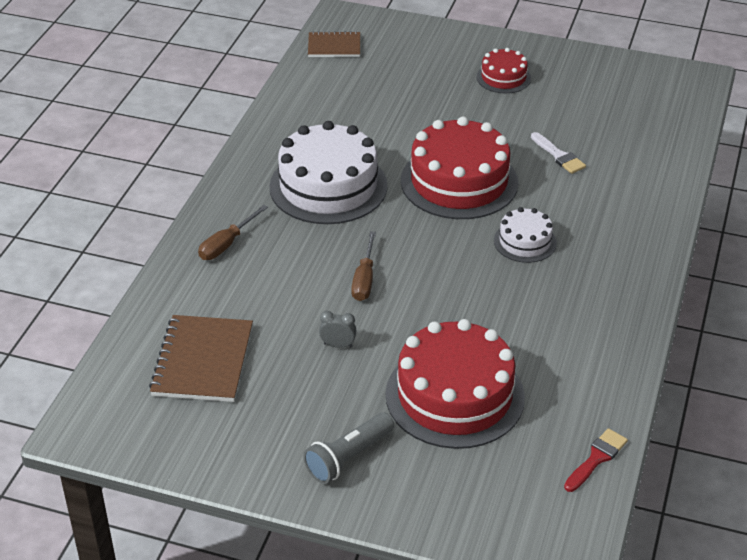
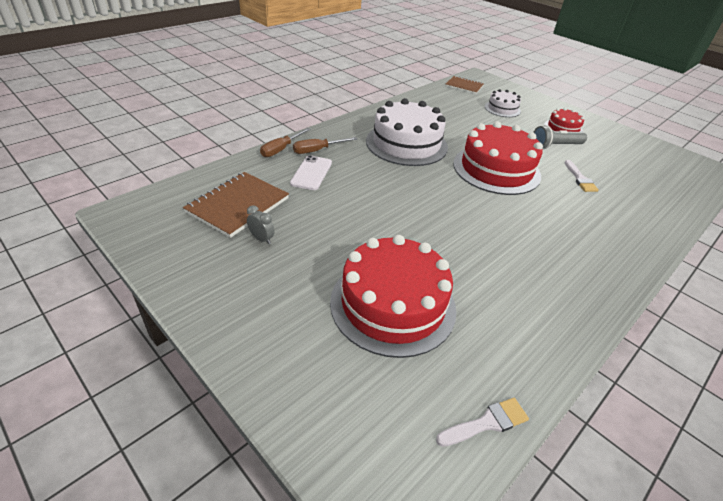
camera: 25 degrees right, 0 degrees up
(248, 281) = (311, 173): none -> white phone
(338, 345) = (334, 232): grey clock -> grey clock (261, 239)
(348, 458) = (270, 314): grey flashlight -> grey flashlight (555, 146)
(364, 279) = (387, 200): brown screwdriver -> brown screwdriver (281, 149)
(525, 241) = (523, 219): white cake -> white cake (502, 109)
(596, 458) = (486, 423): red brush -> white brush

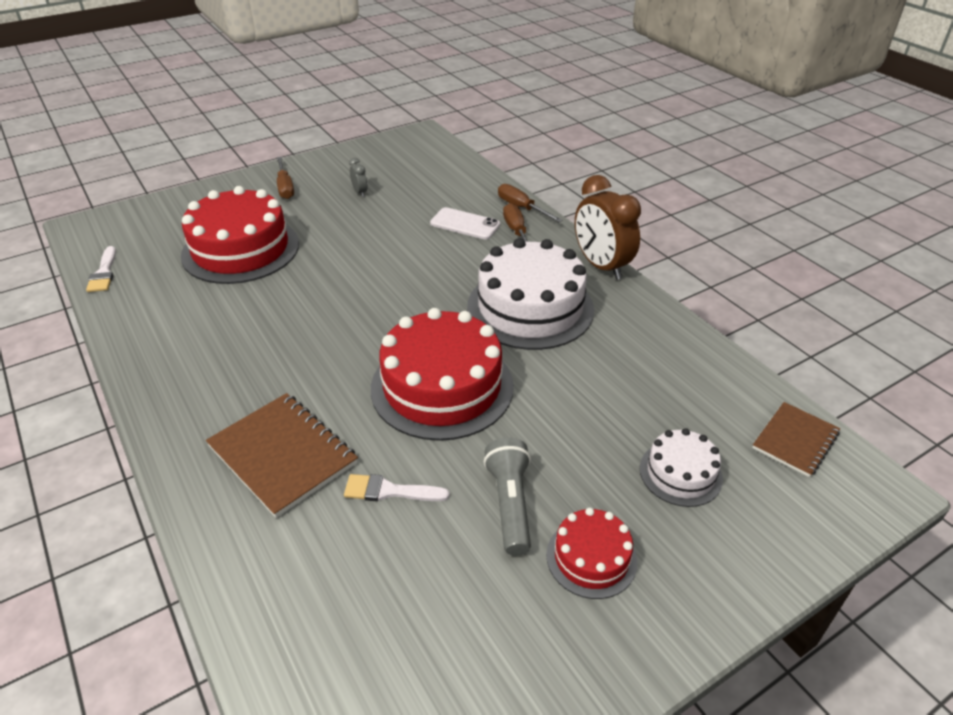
camera: 105 degrees right, 0 degrees up
(238, 205) = (415, 182): brown notebook -> brown notebook (283, 455)
(253, 302) = (285, 187): none -> brown screwdriver
(261, 239) = (360, 192): grey clock -> grey clock turned 75 degrees counterclockwise
(351, 121) = (601, 266): none -> brown clock

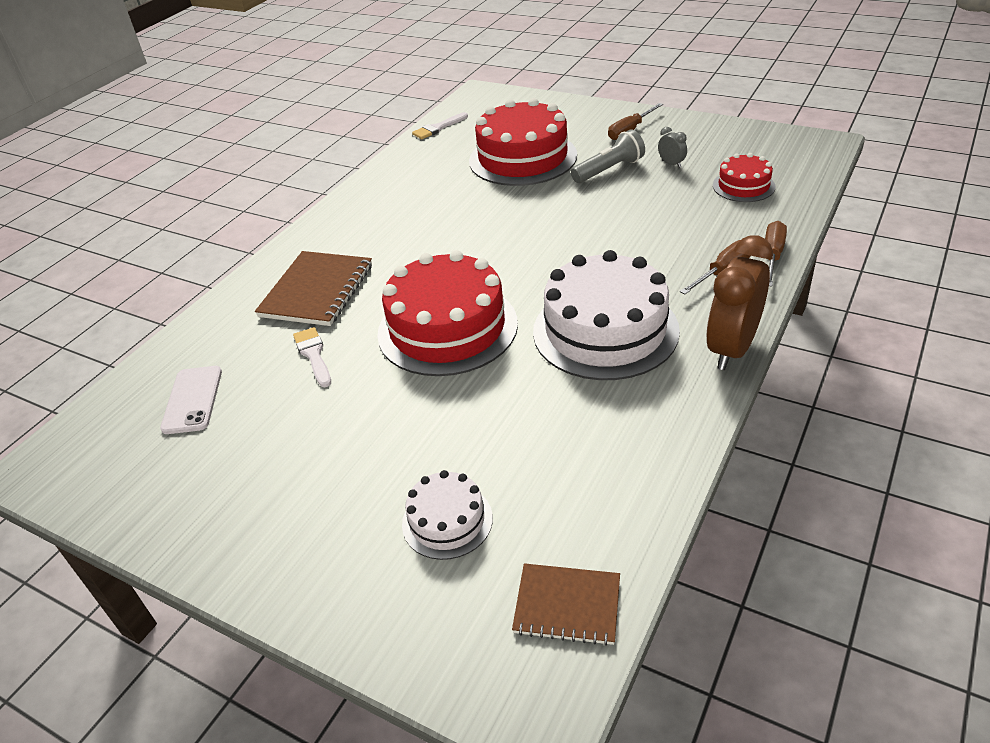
camera: 65 degrees right, 0 degrees up
(360, 192) = (671, 164): grey clock -> grey clock turned 75 degrees counterclockwise
(465, 224) = (696, 237): white phone -> white phone (193, 400)
(510, 503) = (339, 422): grey flashlight -> grey flashlight (609, 170)
(591, 558) = (307, 494): red cake -> red cake (743, 186)

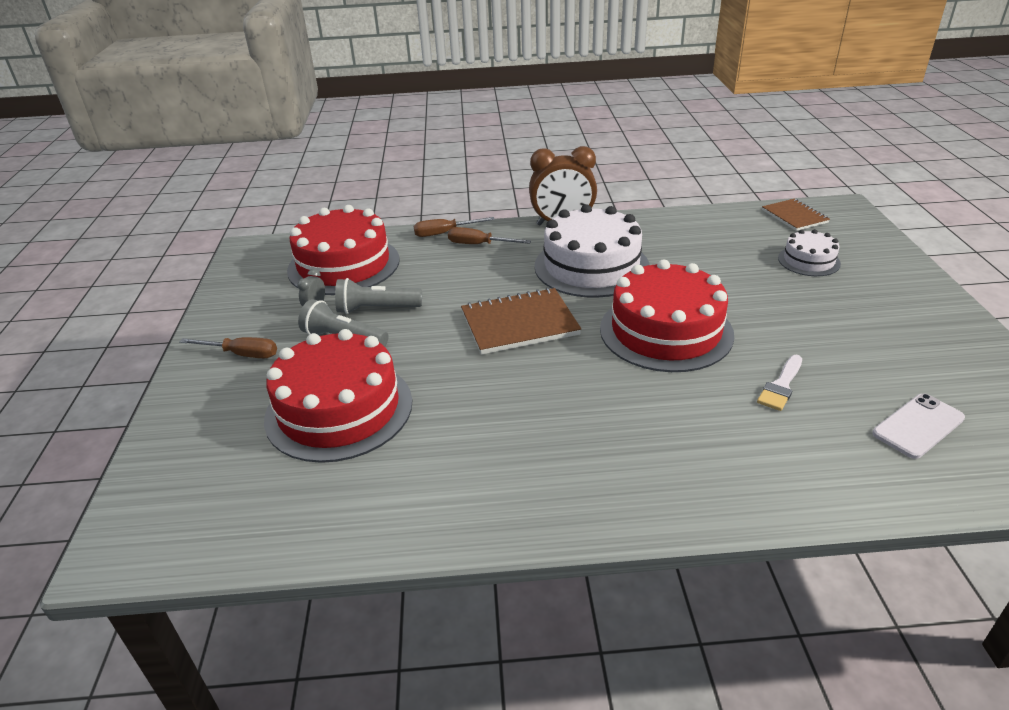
camera: 125 degrees left, 5 degrees down
(317, 291) = (711, 438): brown notebook -> brown notebook (519, 323)
(438, 128) = (269, 540): white brush -> none
(642, 190) = (376, 309): none -> grey flashlight
(743, 186) = (344, 265): red cake -> red cake, size x1.97

